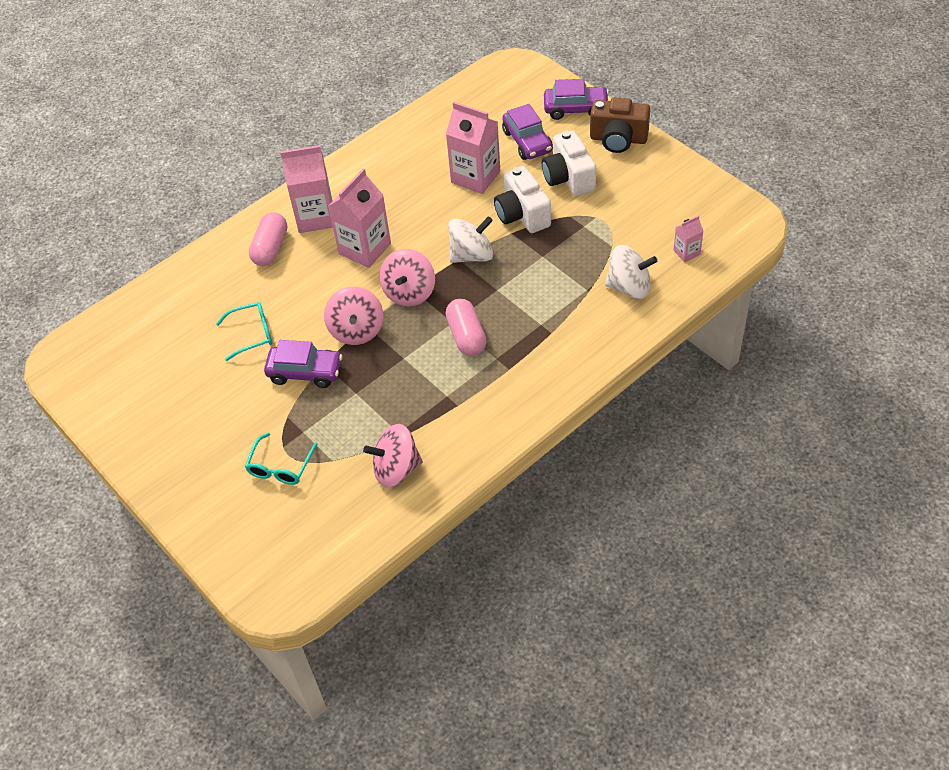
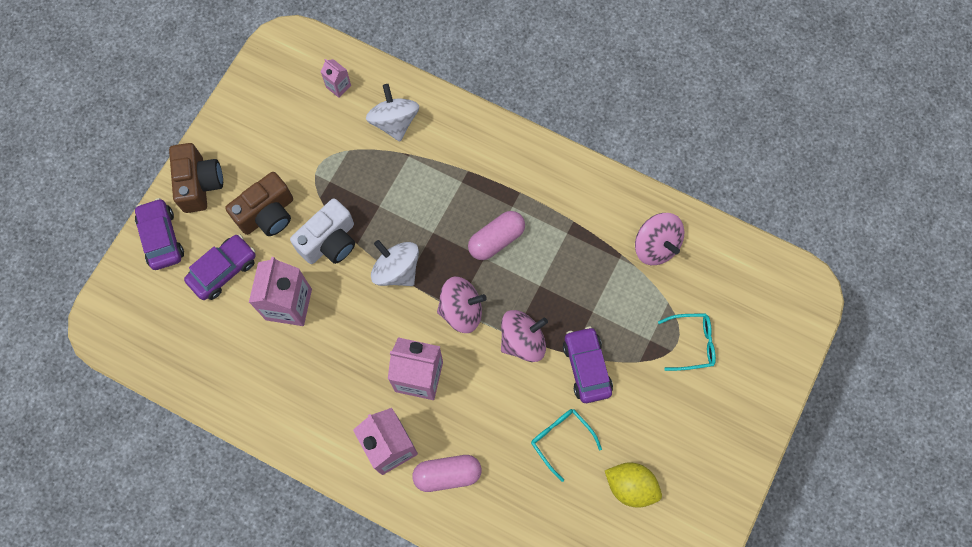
camera: 115 degrees left, 20 degrees up
(182, 373) = (630, 486): none -> yellow lemon
(568, 178) = (267, 214): white camera -> brown camera

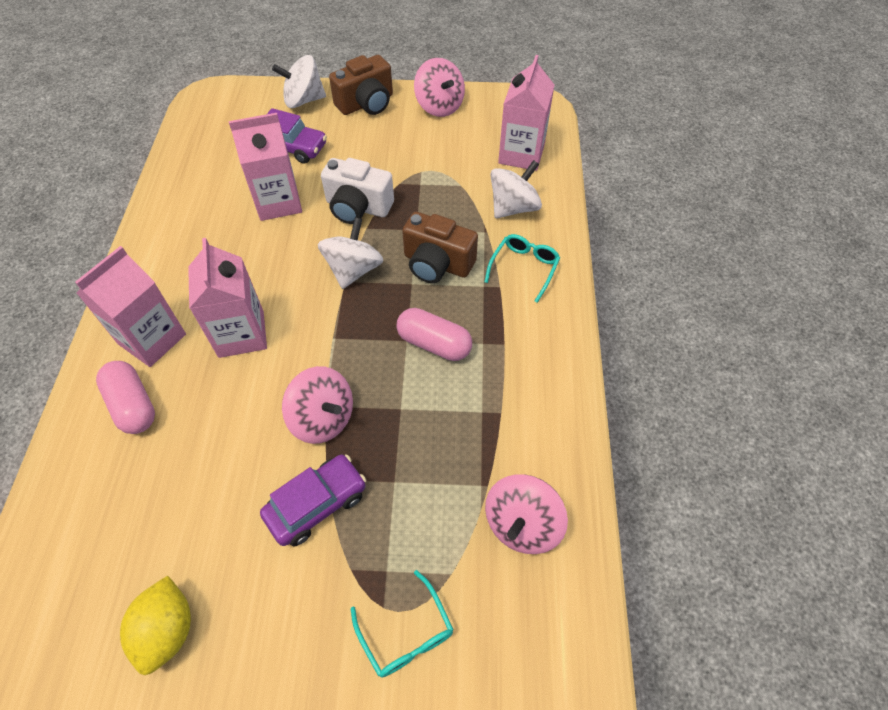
camera: 65 degrees right, 15 degrees down
(162, 238) = (303, 100): purple car -> white spinning top
(267, 214) = (362, 155): brown camera -> brown camera (437, 264)
(338, 86) = (521, 154): pink carton -> pink carton, size x2.02
(461, 310) = (334, 343): pink spinning top -> pink spinning top (439, 106)
(560, 439) = (210, 511): turquoise glasses -> turquoise glasses (524, 268)

